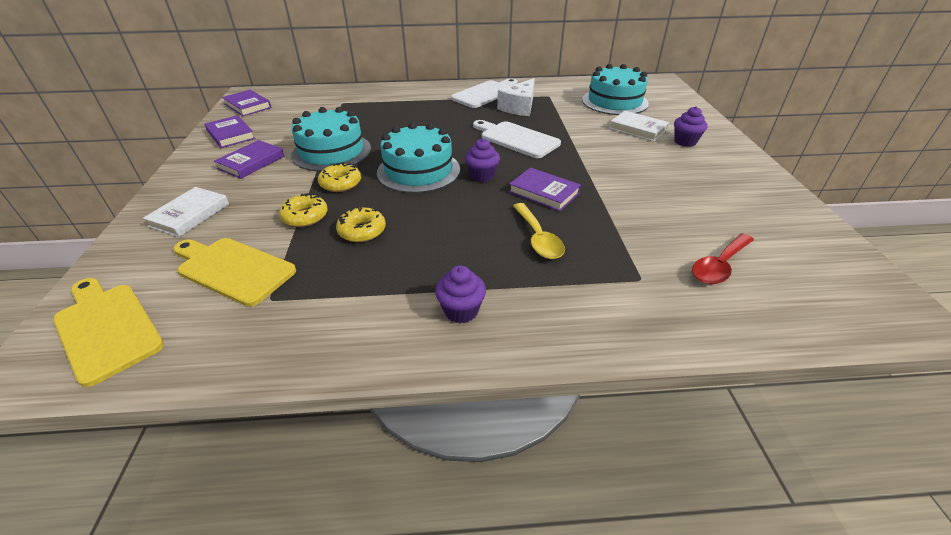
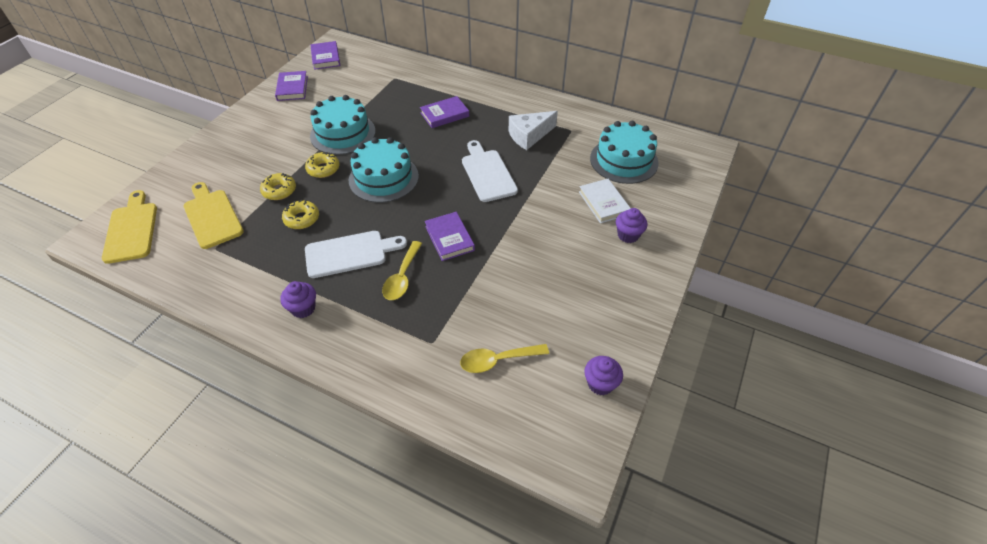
camera: 30 degrees right, 10 degrees up
(190, 215) = (219, 160): white book -> none
(251, 162) = (285, 124): purple book -> purple book (444, 114)
(482, 176) = (422, 202): purple cupcake -> purple cupcake (600, 384)
(485, 93) = (518, 107): white cutting board -> white cutting board (350, 253)
(719, 266) = (497, 360): red spoon -> yellow spoon

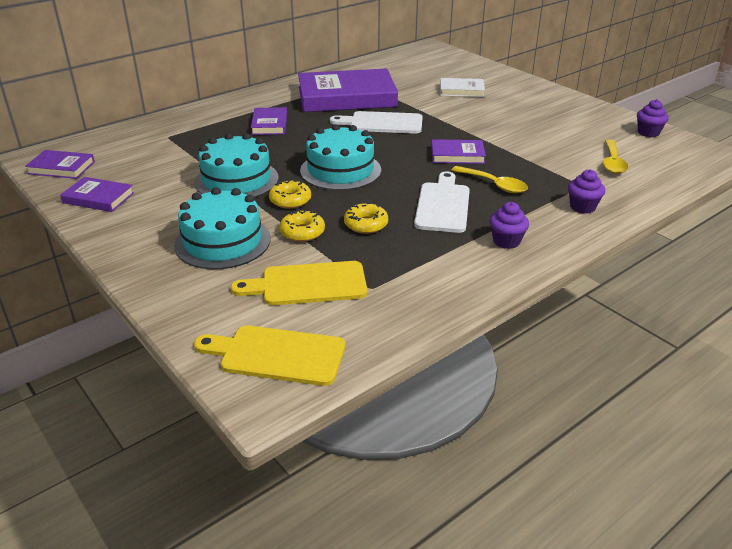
camera: 65 degrees left, 15 degrees down
(529, 136) = (346, 97): white cheese -> purple book
(624, 160) = (417, 73): turquoise cake -> turquoise cake (222, 241)
(628, 235) = (504, 91): purple cupcake -> purple cupcake (582, 207)

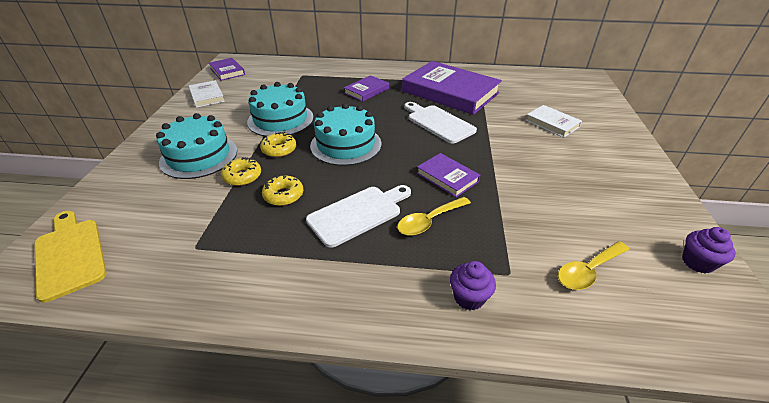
camera: 45 degrees right, 5 degrees up
(98, 198) = (207, 96): purple book -> white book
(308, 284) = (174, 217): yellow cutting board -> none
(494, 185) = (429, 221): yellow spoon -> yellow spoon turned 60 degrees clockwise
(506, 241) = (342, 281): purple cupcake -> none

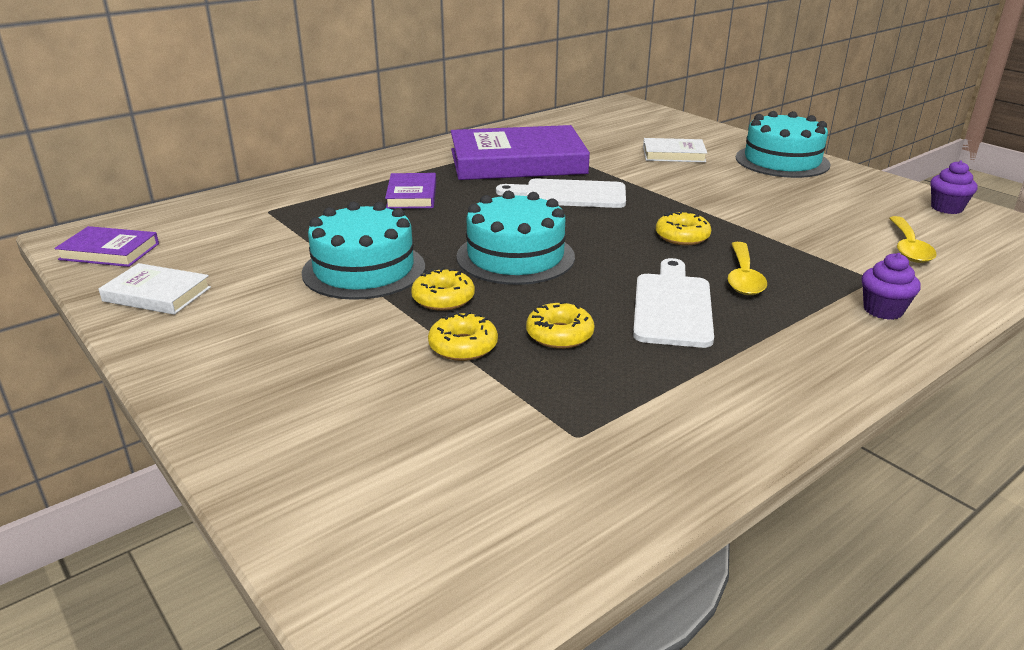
camera: 45 degrees left, 10 degrees down
(69, 255) = (426, 557): yellow cutting board -> none
(199, 156) = (340, 360): turquoise cake -> turquoise cake (782, 161)
(447, 177) = (682, 236): purple book -> yellow donut

